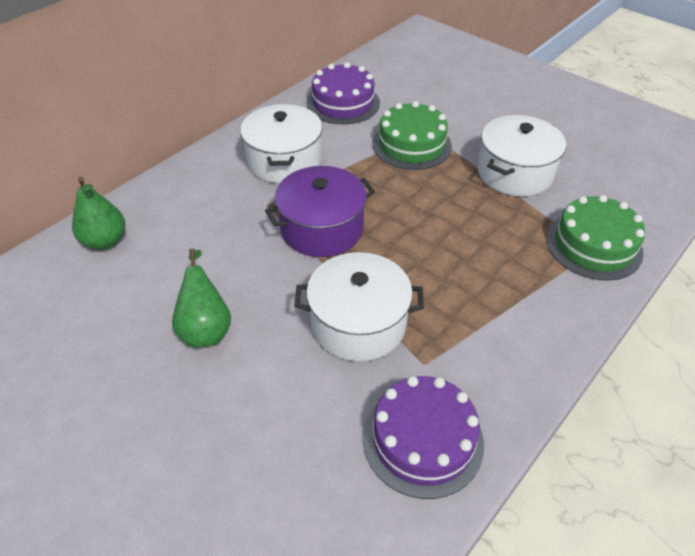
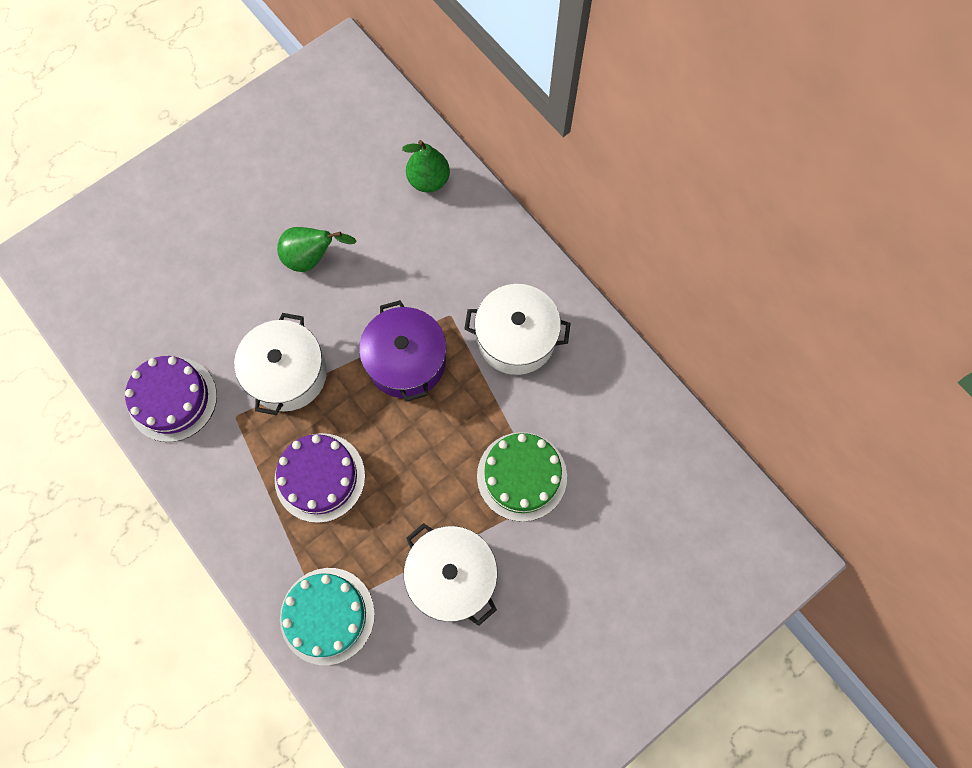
camera: 100 degrees right, 25 degrees up
(343, 103) = (616, 415): purple cake -> purple cake (320, 477)
(594, 245) = (327, 615): green cake -> turquoise cake

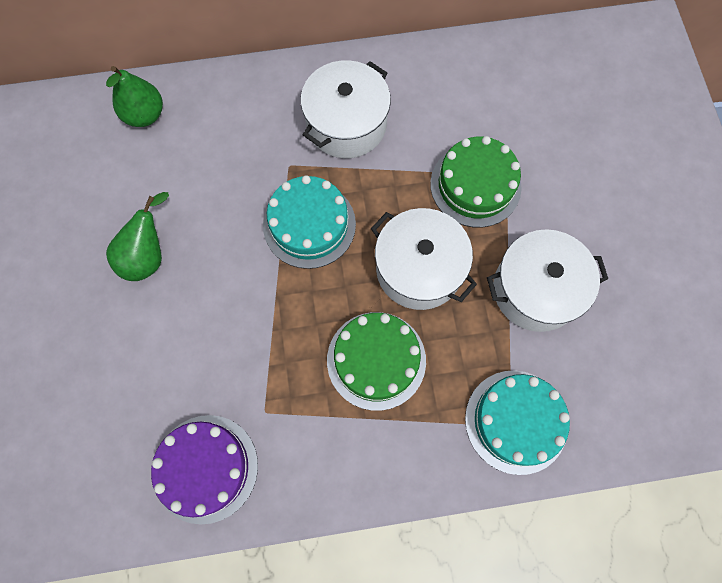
camera: 60 degrees left, 0 degrees up
(287, 374) = (252, 338): white pot -> white pot (419, 269)
(320, 477) = (376, 360): purple cake -> green cake
(406, 361) = (309, 224): purple pot -> turquoise cake

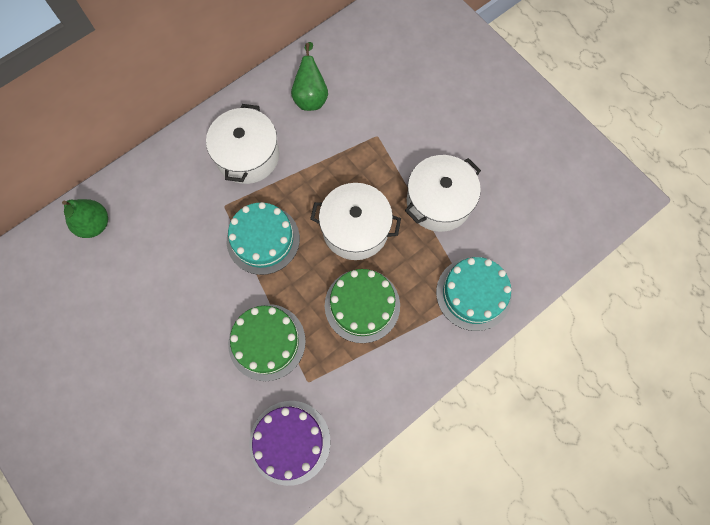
camera: 30 degrees left, 0 degrees up
(148, 256) = (160, 323): green pear -> green pear (311, 96)
(475, 185) = (360, 153): green cake -> green cake (267, 342)

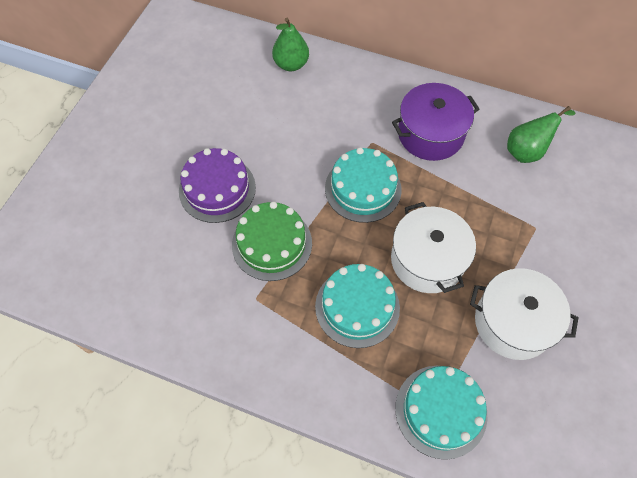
camera: 60 degrees right, 10 degrees down
(247, 156) = (430, 134): white pot -> purple pot
(290, 442) = (192, 313): purple cake -> purple cake (217, 189)
(362, 305) = (357, 307): green cake -> turquoise cake

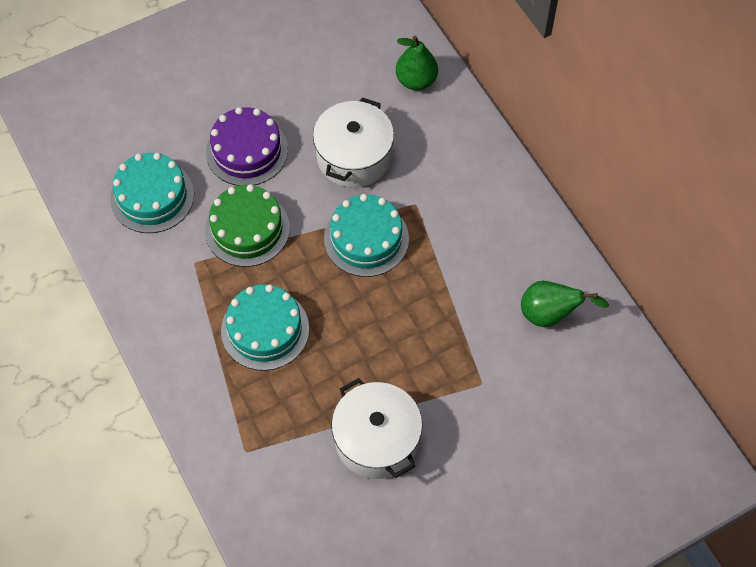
camera: 40 degrees right, 0 degrees up
(427, 260) = (359, 337): white pot -> white pot (354, 156)
(430, 134) = (476, 234): purple pot -> none
(441, 411) = (250, 455): turquoise cake -> turquoise cake (152, 196)

